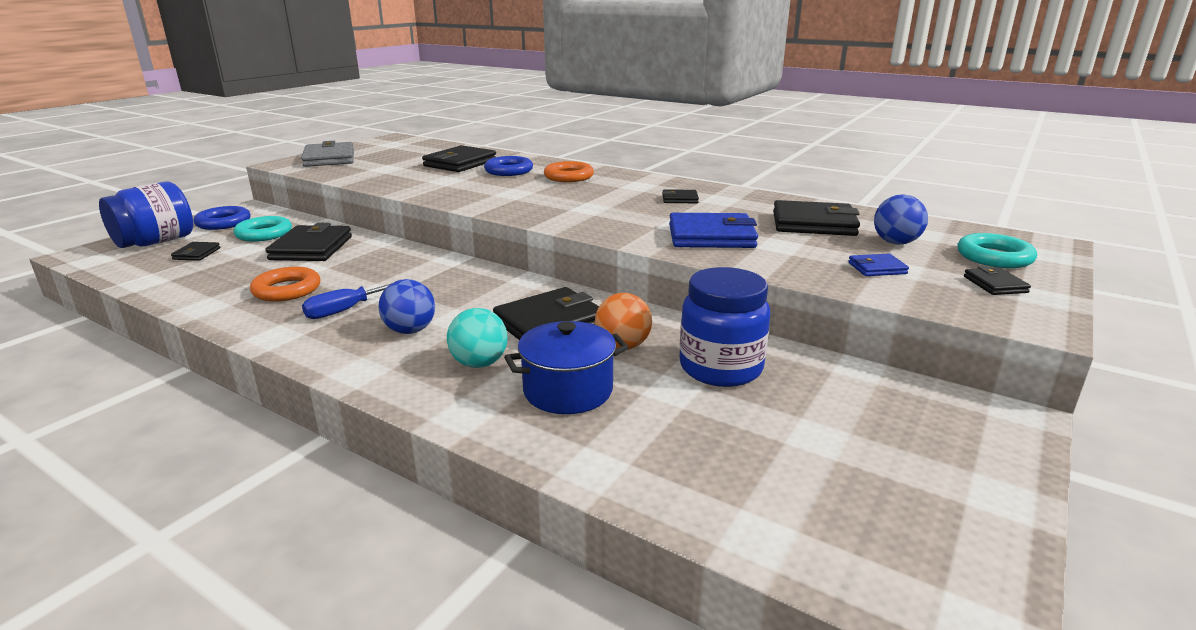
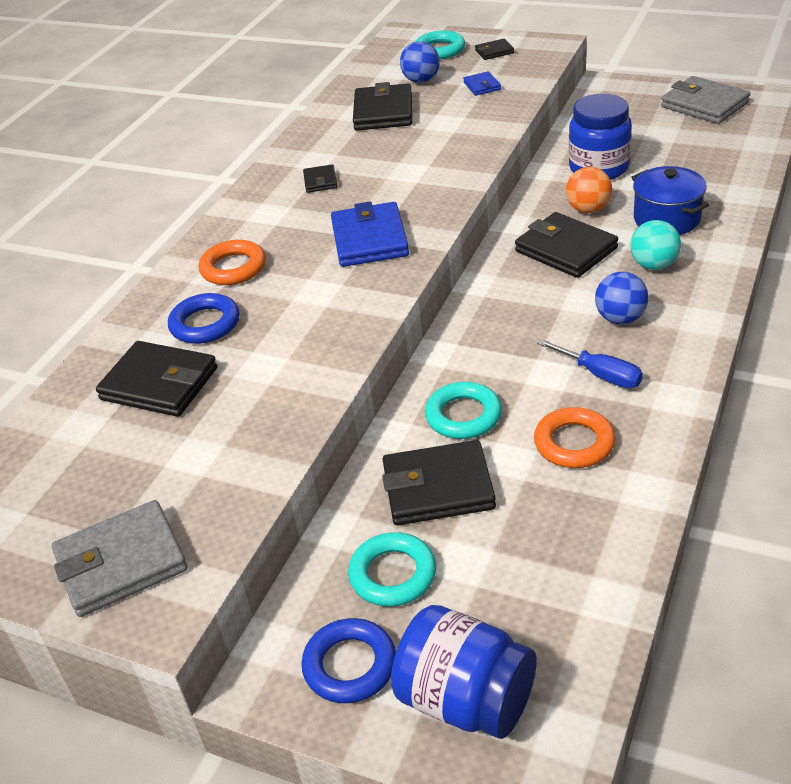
camera: 95 degrees left, 15 degrees up
(197, 254) = (497, 606): black wallet -> none
(368, 260) = (463, 416): none -> turquoise ring
(711, 236) = (435, 152): blue wallet -> blue wallet (369, 239)
(931, 509) = (704, 105): none -> grey wallet

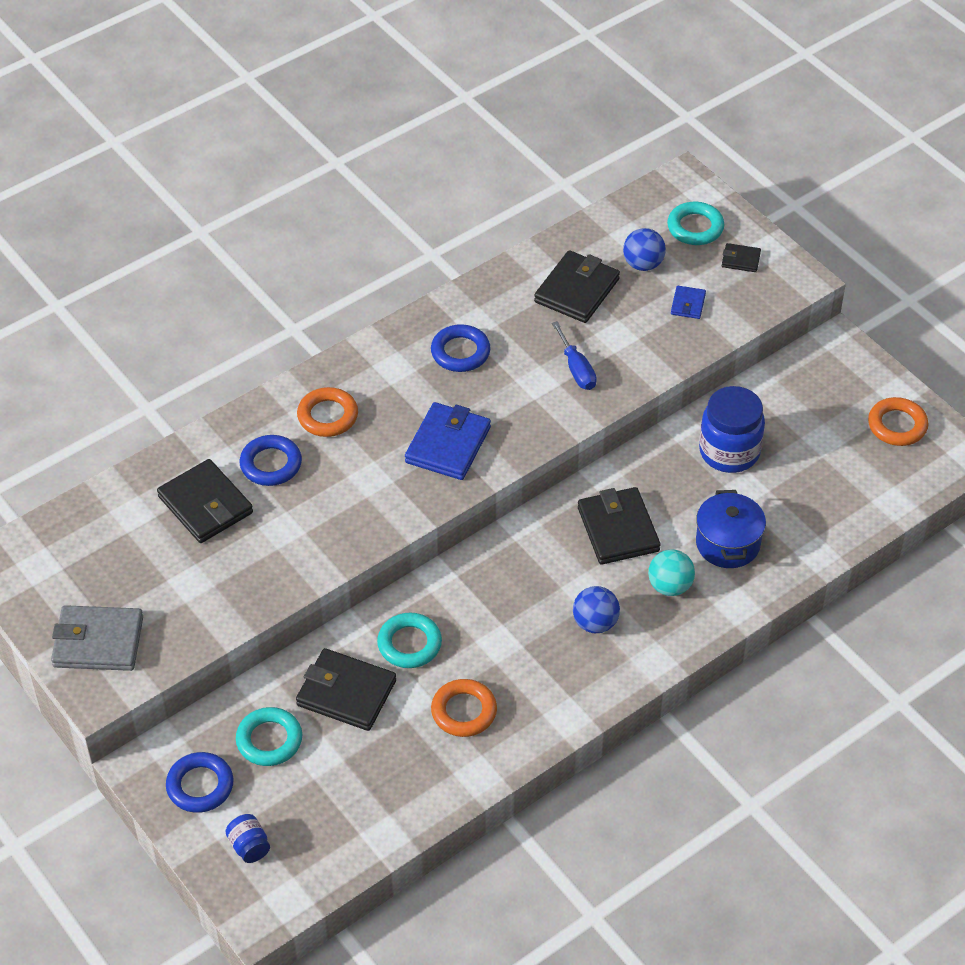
camera: 25 degrees right, 10 degrees up
(320, 181) = (460, 352): black wallet -> blue ring
(466, 700) = (249, 846): blue jar -> blue jar, size x0.49
(588, 209) = (676, 495): orange ball -> none
(600, 375) = (533, 666): blue screwdriver -> blue screwdriver (576, 369)
(704, 105) = (897, 425): grey wallet -> orange ring

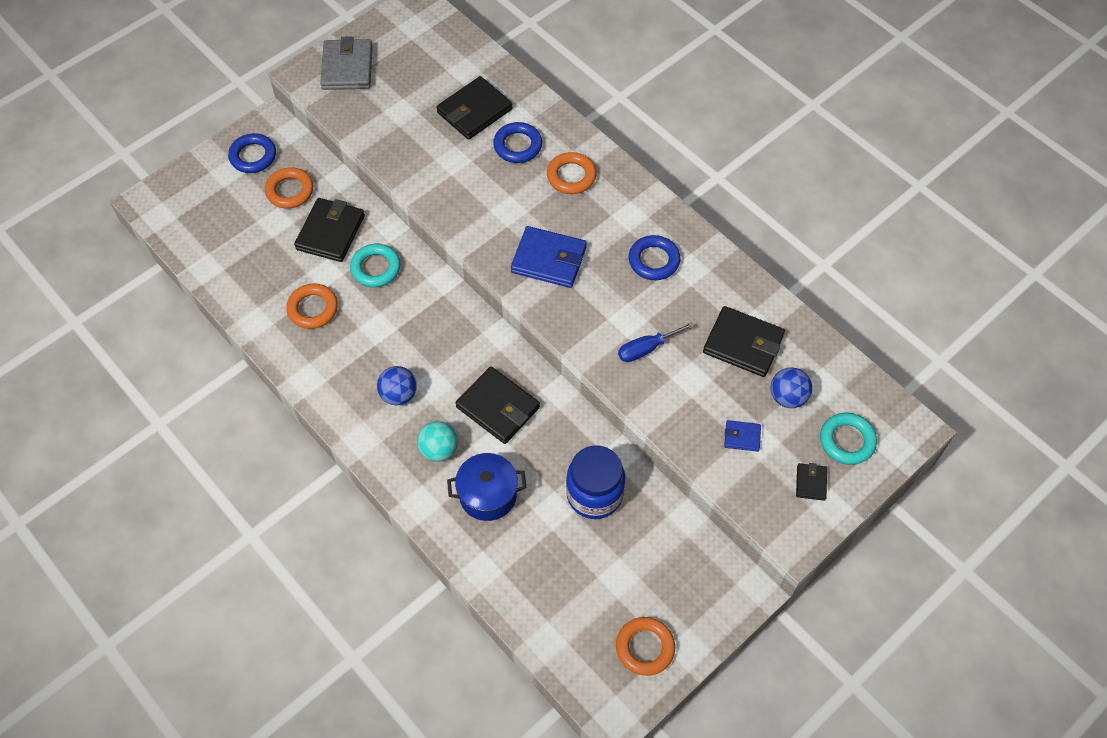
camera: 85 degrees right, 10 degrees up
(249, 846) = (202, 190): blue jar -> none
(269, 740) = (290, 191): turquoise ring -> orange ring
(618, 529) = (498, 407): black wallet -> black wallet turned 60 degrees clockwise

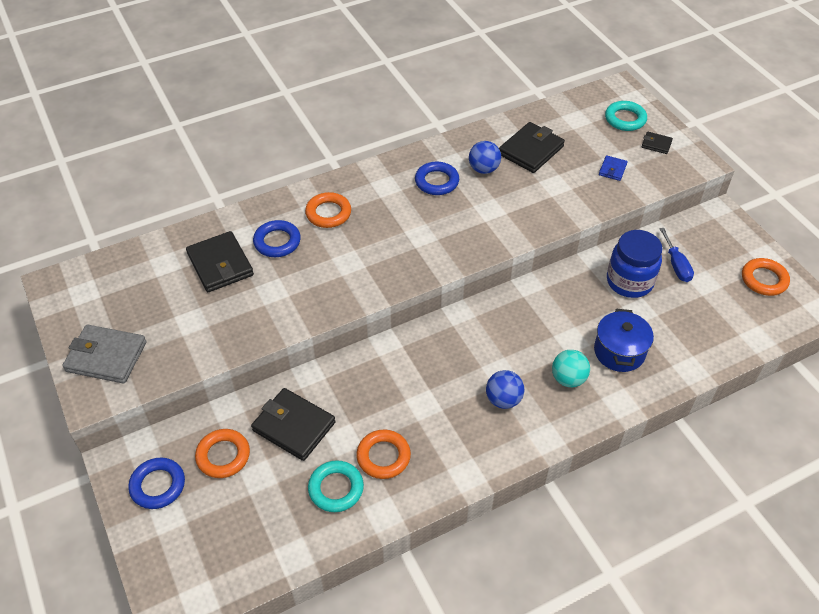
camera: 75 degrees left, 10 degrees down
(376, 268) = (353, 394): turquoise ring -> turquoise ring (336, 488)
(498, 407) = (534, 328): black wallet -> none
(549, 259) = (412, 245): blue wallet -> none
(646, 349) = (521, 204): blue screwdriver -> blue screwdriver (676, 265)
(787, 397) = (583, 139): blue ball -> blue ball (483, 169)

